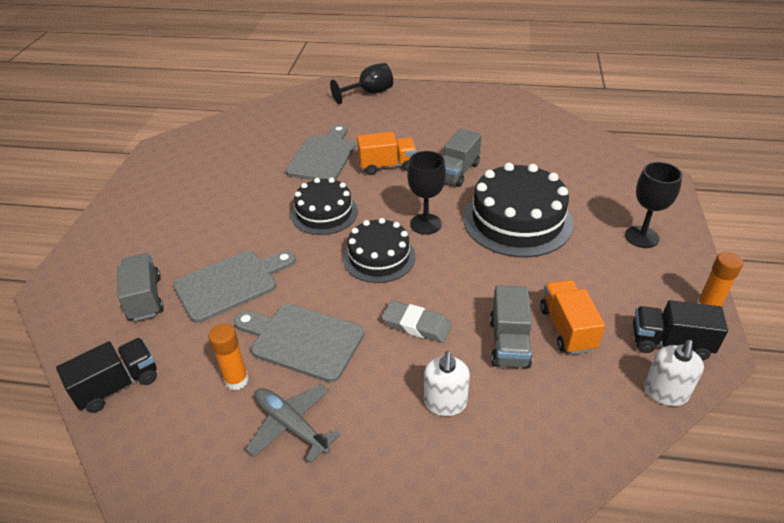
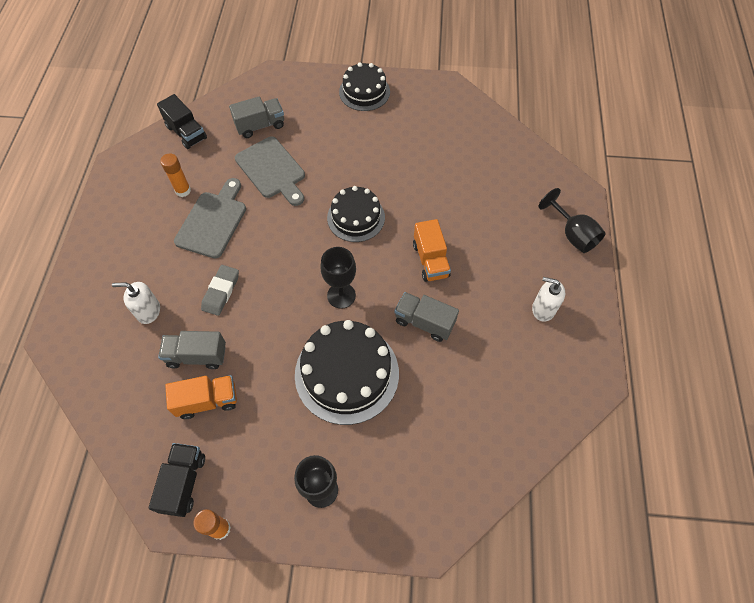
camera: 85 degrees right, 20 degrees up
(291, 425) = (144, 225): grey plane -> none
(323, 156) = (442, 206): grey cutting board -> none
(379, 257) = (298, 262): black cake -> black cake (364, 92)
(665, 392) = (135, 465): white soap dispenser -> white soap dispenser (543, 309)

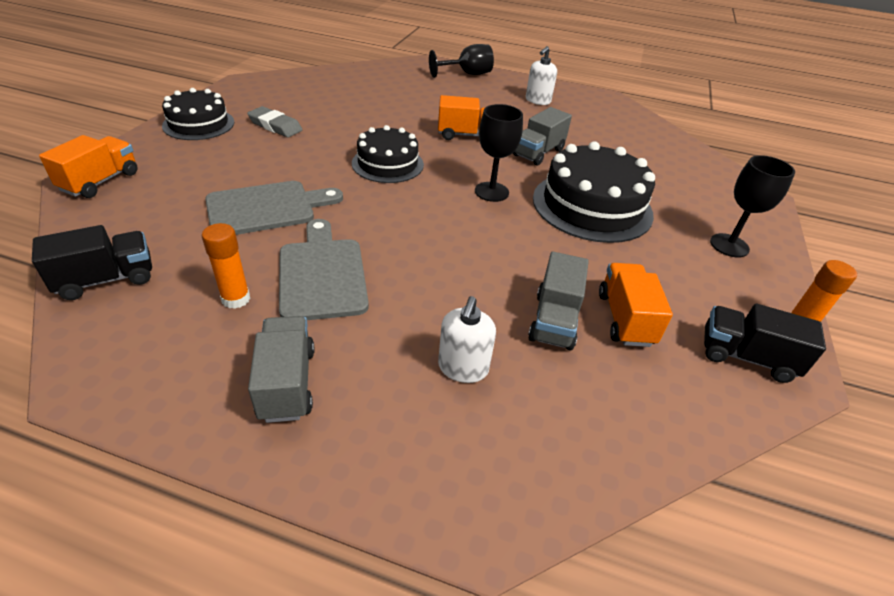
camera: 80 degrees left, 20 degrees down
(213, 221) = (322, 274): grey cutting board -> grey cutting board turned 45 degrees clockwise
(221, 292) = (453, 283): grey eraser -> grey eraser (275, 126)
(260, 125) = (172, 205): grey truck -> grey truck (287, 383)
(273, 83) = (100, 181): none -> orange truck

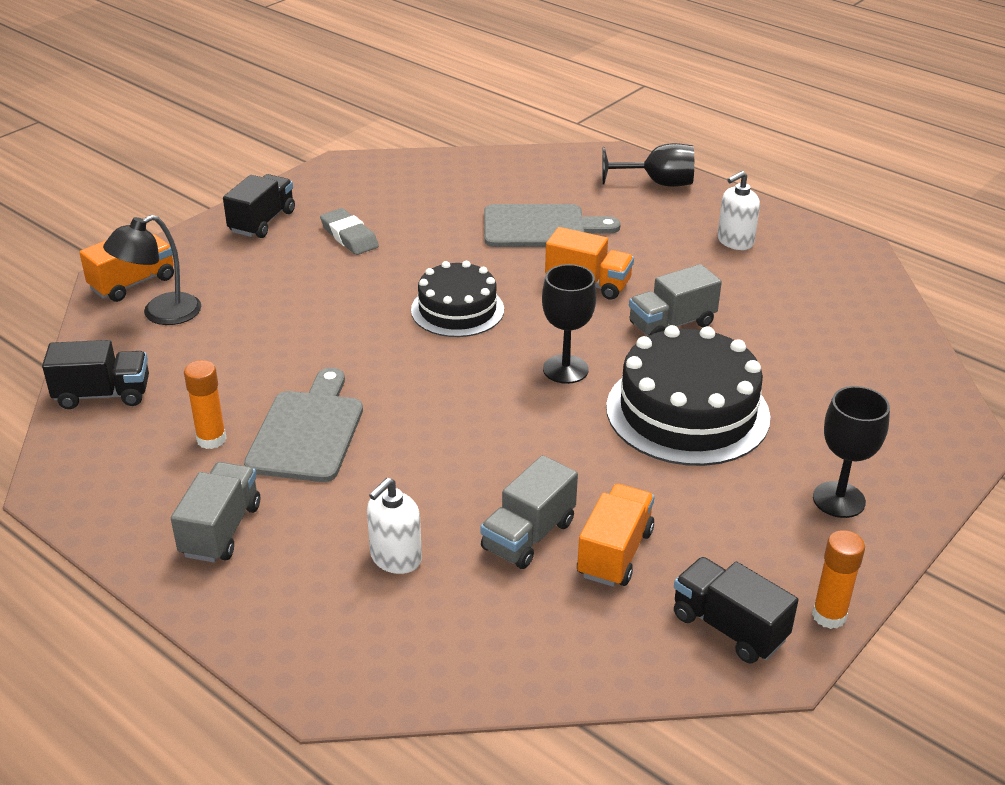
camera: 25 degrees right, 5 degrees down
(138, 202) = (161, 314): none -> black lamp
(198, 124) = (262, 222): black cake -> black truck
(267, 208) = (288, 344): grey cutting board -> grey cutting board (540, 227)

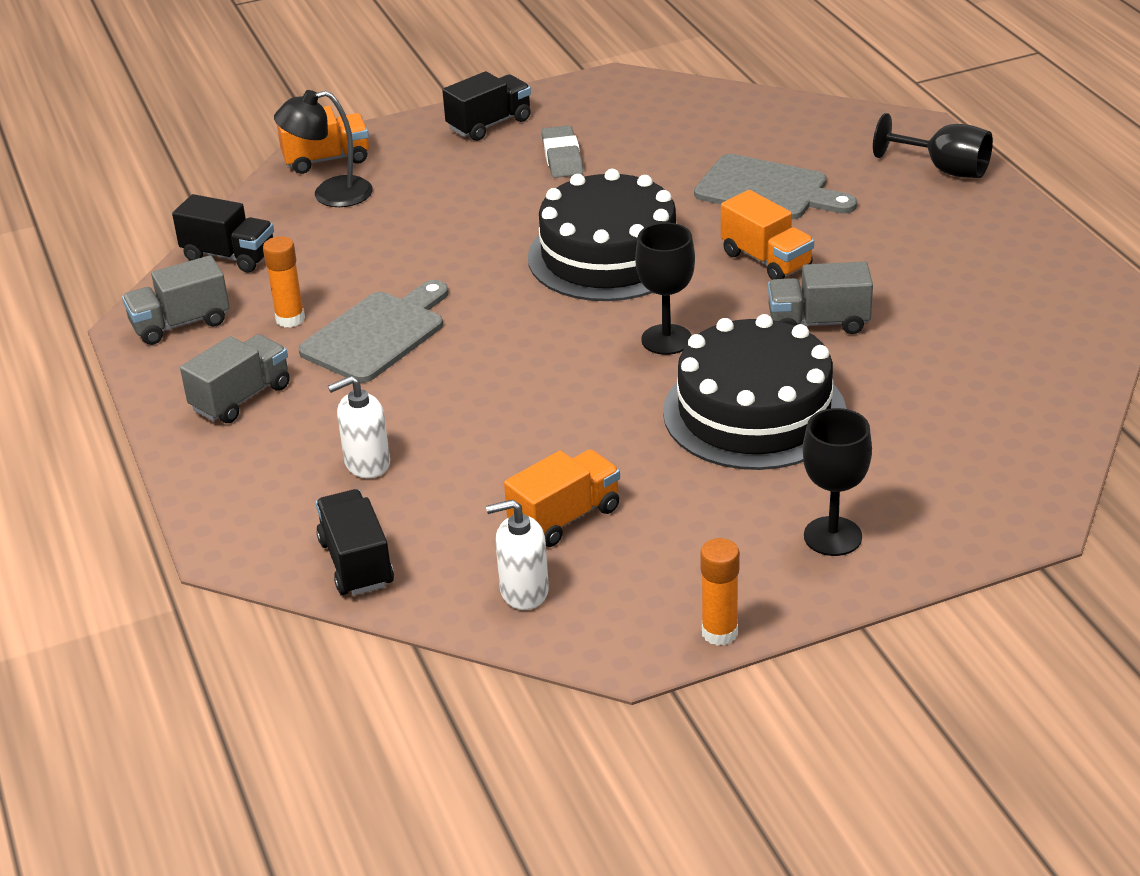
camera: 30 degrees right, 0 degrees up
(457, 310) = (608, 255): black cake -> black cake, size x1.58
(528, 536) = (499, 479): grey truck -> grey truck (180, 324)
(729, 627) = (613, 611): black truck -> black truck (356, 563)
(735, 241) = (973, 252): white soap dispenser -> white soap dispenser (524, 591)

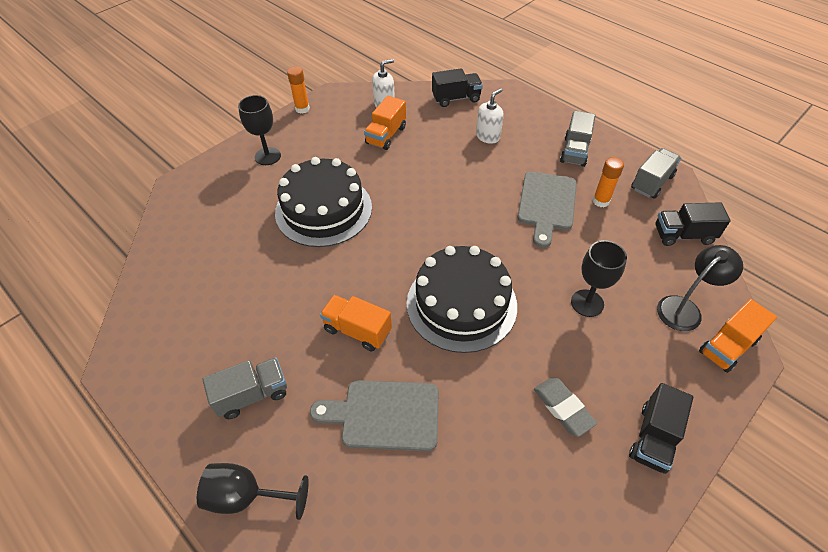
camera: 155 degrees right, 15 degrees up
(356, 563) = (456, 98): black truck -> black truck turned 60 degrees counterclockwise
(666, 339) = (390, 244): black goblet -> black goblet (587, 303)
(818, 323) = (307, 282): grey truck -> grey truck (252, 395)

